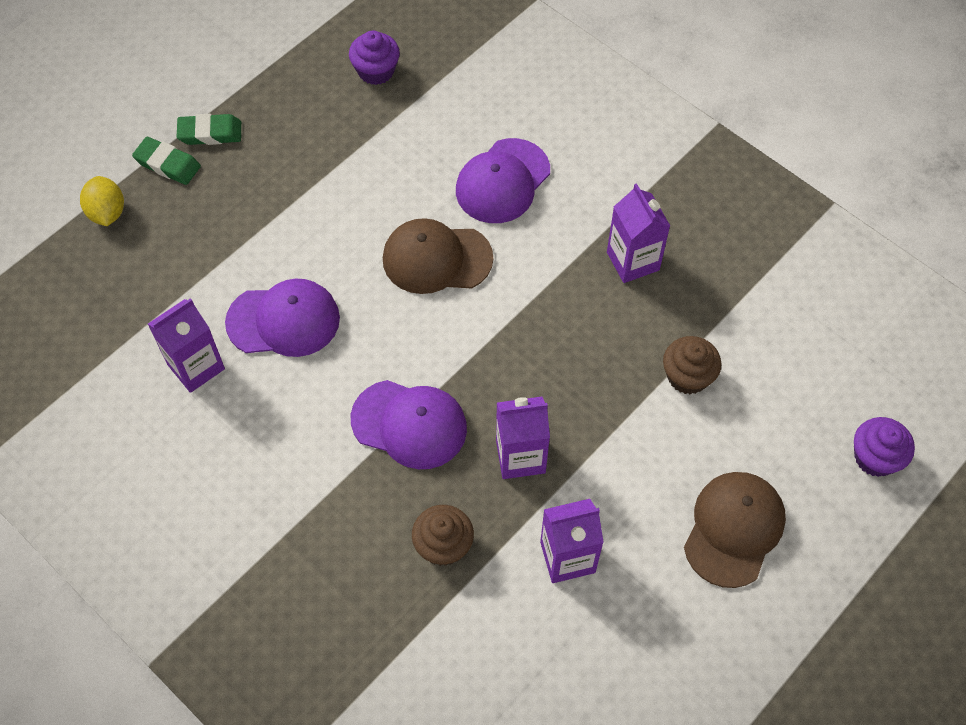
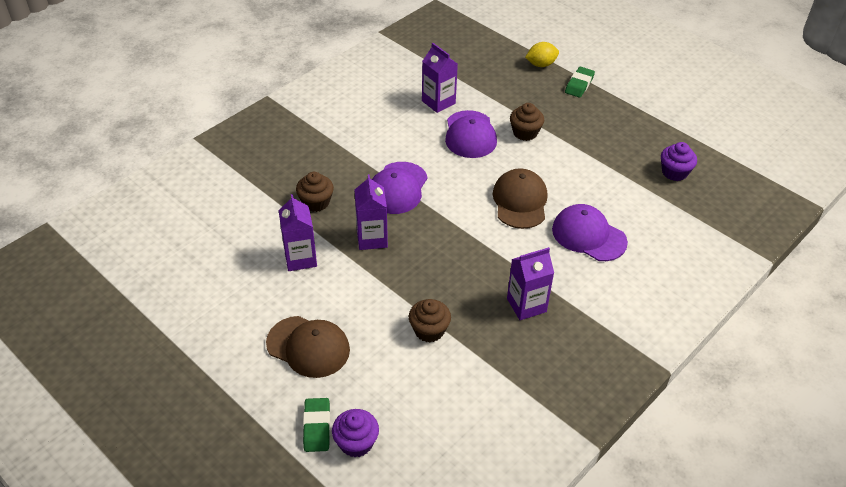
camera: 90 degrees right, 15 degrees down
(210, 133) = (606, 100): green eraser -> green eraser (317, 427)
(282, 244) = (525, 133): none -> brown cupcake

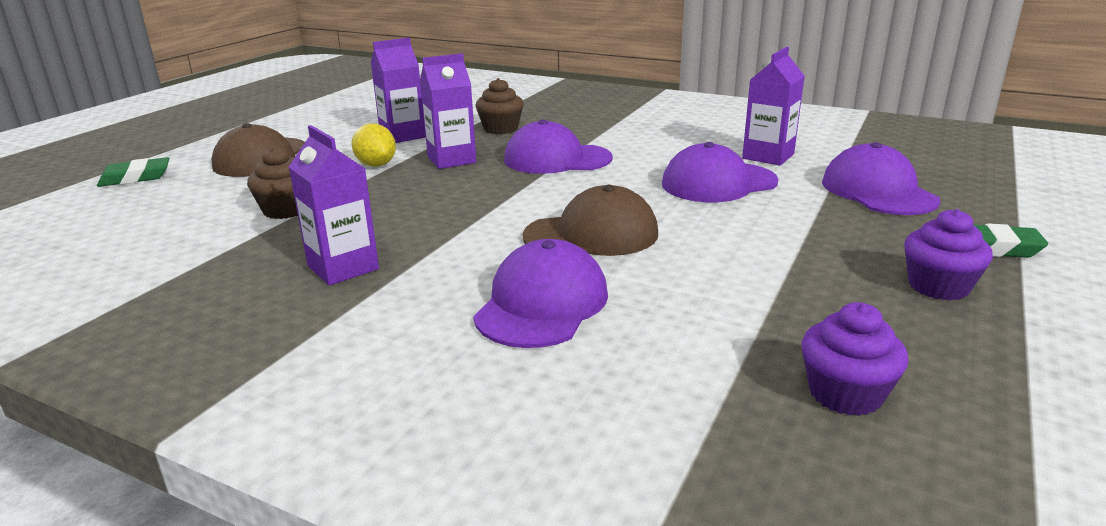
camera: 75 degrees right, 20 degrees down
(356, 443) = (102, 198): purple cupcake -> purple cupcake (938, 286)
(506, 86) = (878, 191): none -> purple cap
(525, 133) = (775, 218): brown cupcake -> none
(541, 64) = (989, 209): yellow lemon -> yellow lemon (376, 165)

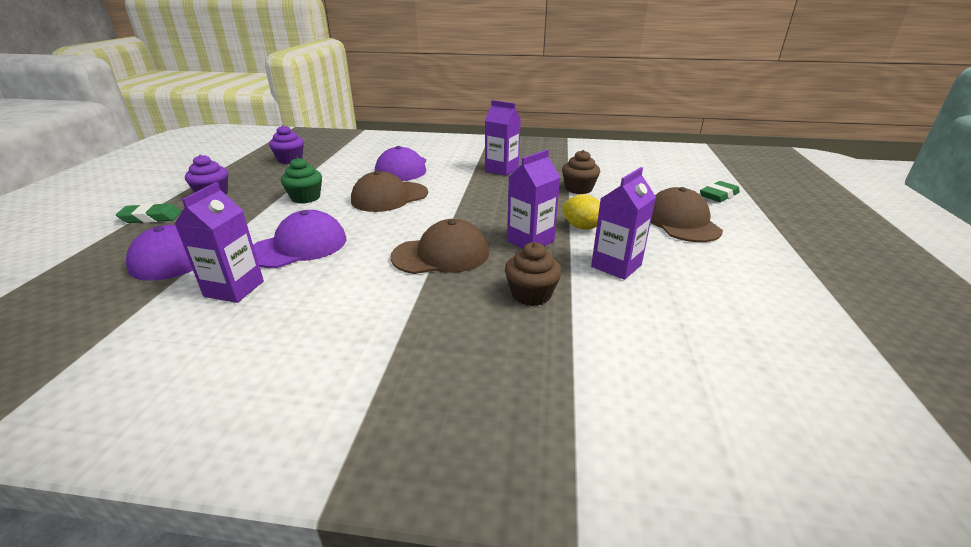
camera: 160 degrees right, 5 degrees up
(557, 159) = (441, 255): purple cap -> brown cap
(740, 253) = (305, 198): none -> green cupcake

